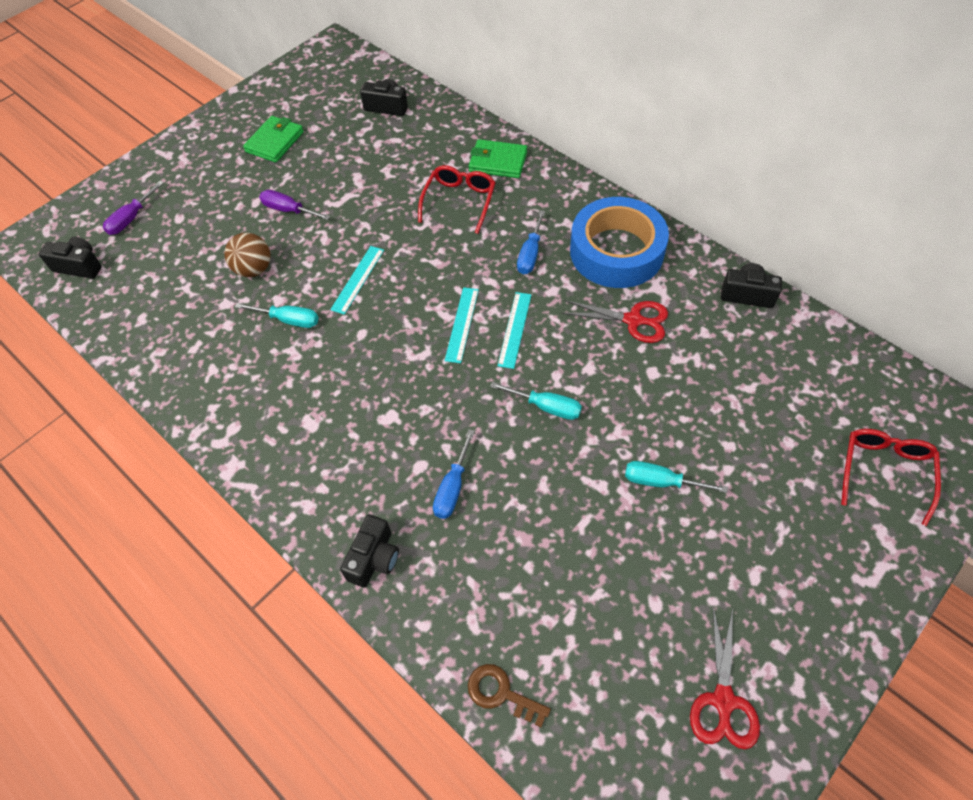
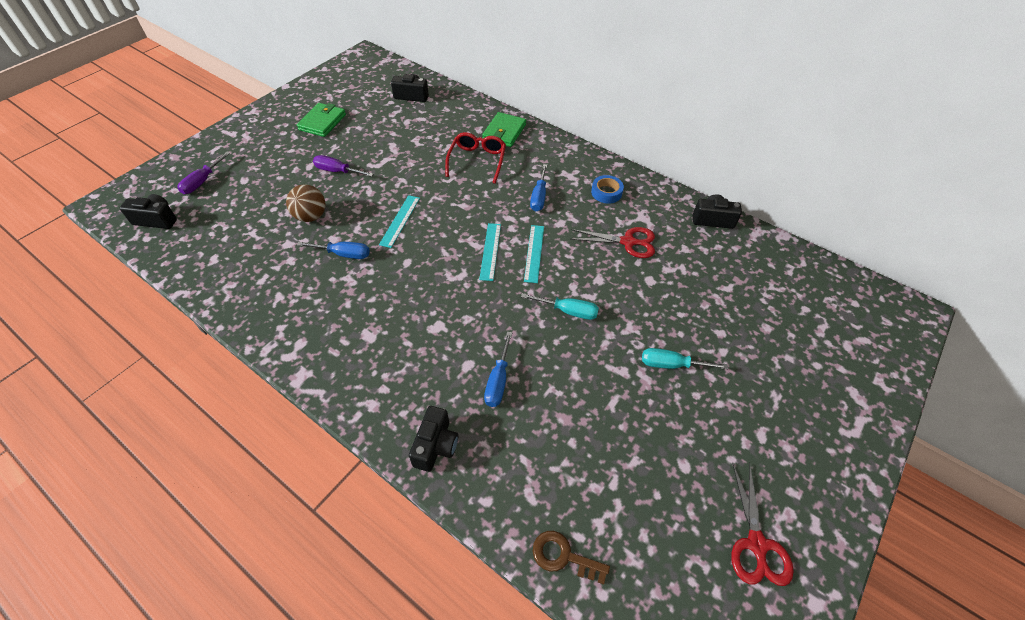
camera: 10 degrees left, 5 degrees down
(289, 320) = (344, 254): turquoise screwdriver -> blue screwdriver
(498, 162) = (504, 132): green wallet -> green wallet turned 75 degrees counterclockwise
(616, 251) = (606, 192): blue tape -> blue tape, size x0.42
(884, 472) = (845, 346): red glasses -> none

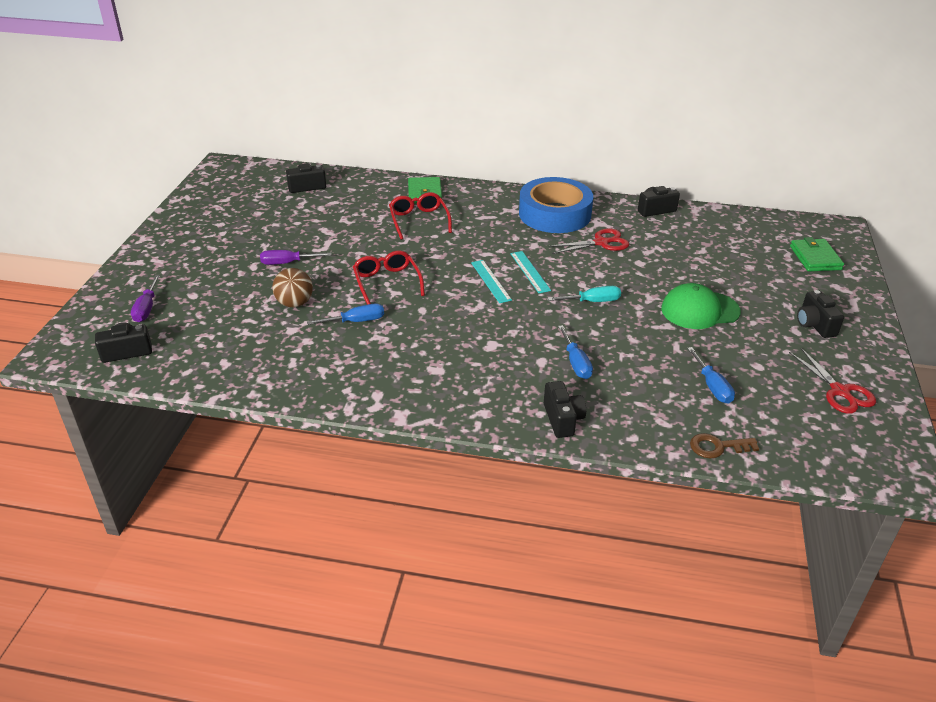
camera: 25 degrees left, 15 degrees down
(322, 122) = (232, 229): green wallet -> green wallet (815, 258)
(400, 221) = (387, 283): turquoise ruler -> red glasses
(539, 197) = (499, 232): blue screwdriver -> blue screwdriver (712, 386)
(606, 192) = (554, 214): blue tape -> blue tape, size x2.40
(671, 364) = (700, 310): turquoise screwdriver -> green cap
(790, 436) = (814, 325): none -> black camera

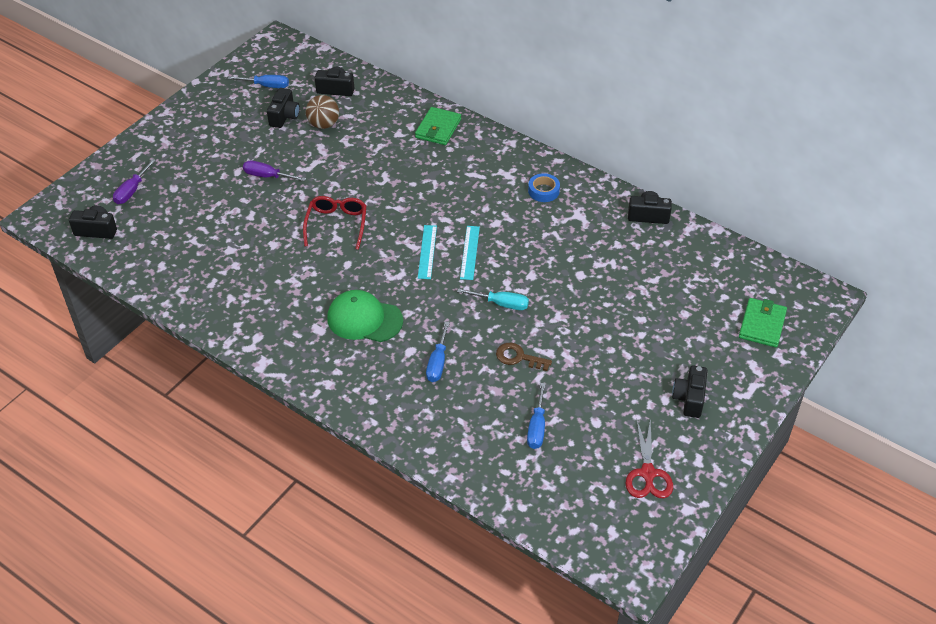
camera: 25 degrees right, 10 degrees up
(294, 303) = (248, 223): brown ball -> brown ball (323, 124)
(356, 321) = (286, 258): blue screwdriver -> blue screwdriver (266, 86)
(419, 221) = (410, 161): red glasses -> none
(554, 214) = (543, 191): blue tape -> blue tape, size x0.42
(562, 419) = (386, 412): black camera -> black camera (284, 116)
(601, 243) = (562, 240): red scissors -> none
(700, 310) = (593, 346): green cap -> green cap (364, 319)
(717, 447) = (492, 484): brown key -> brown key (518, 357)

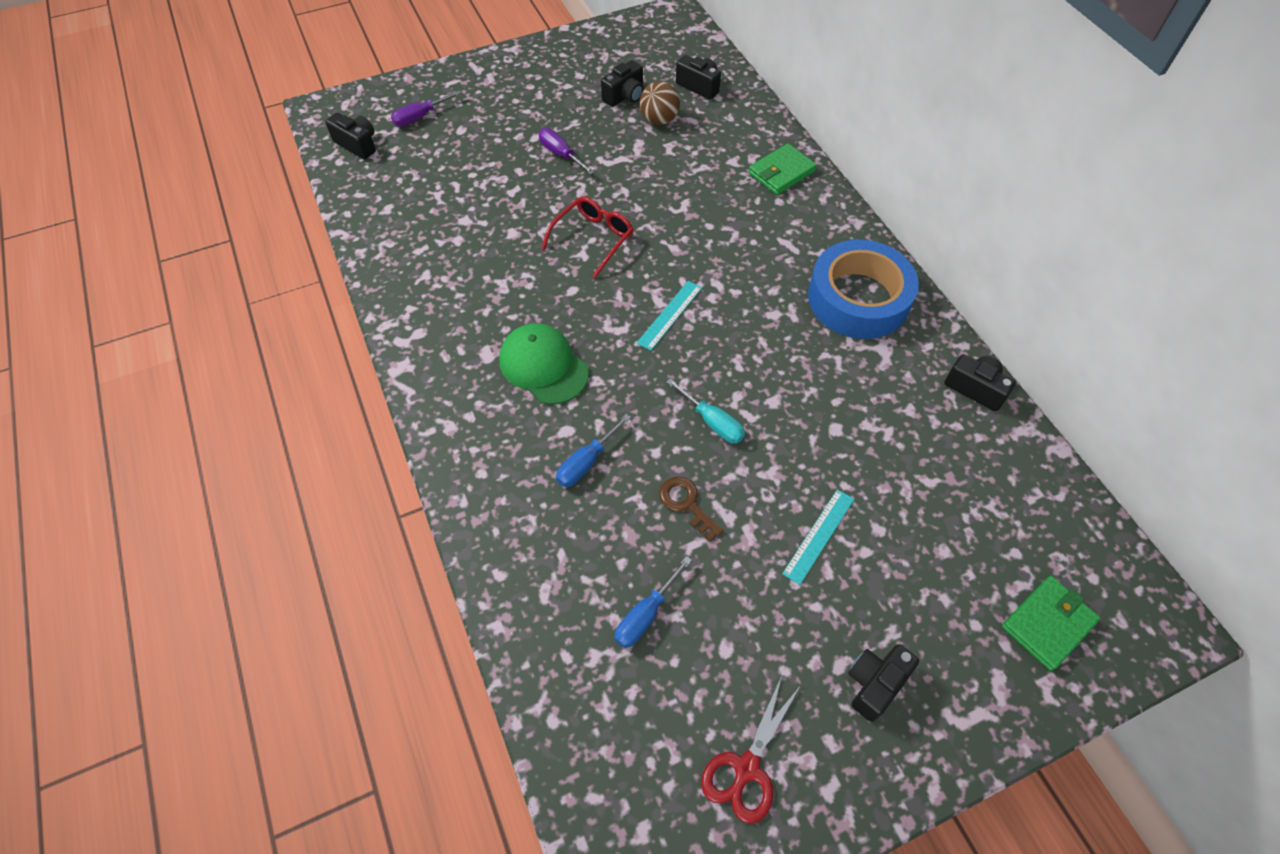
camera: 30 degrees right, 10 degrees up
(266, 86) = (630, 57): blue screwdriver -> none
(470, 252) = (718, 338): turquoise ruler -> turquoise ruler (819, 535)
(543, 191) = (858, 298): blue tape -> blue tape, size x2.40

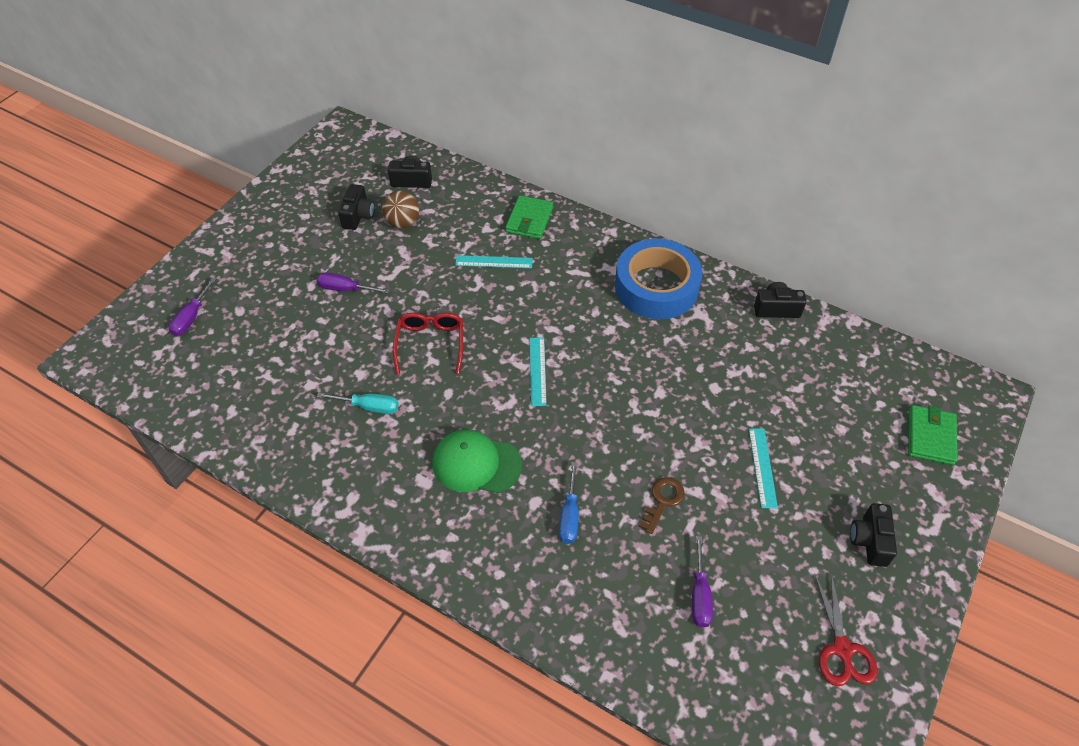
camera: 35 degrees left, 5 degrees down
(357, 144) = (152, 370): black camera -> none
(645, 615) = (699, 595): blue screwdriver -> purple screwdriver
(686, 504) = (662, 501): brown key -> brown key turned 105 degrees clockwise
(712, 422) = (632, 432): turquoise screwdriver -> turquoise screwdriver (369, 407)
(713, 195) = (494, 262): none -> turquoise ruler

